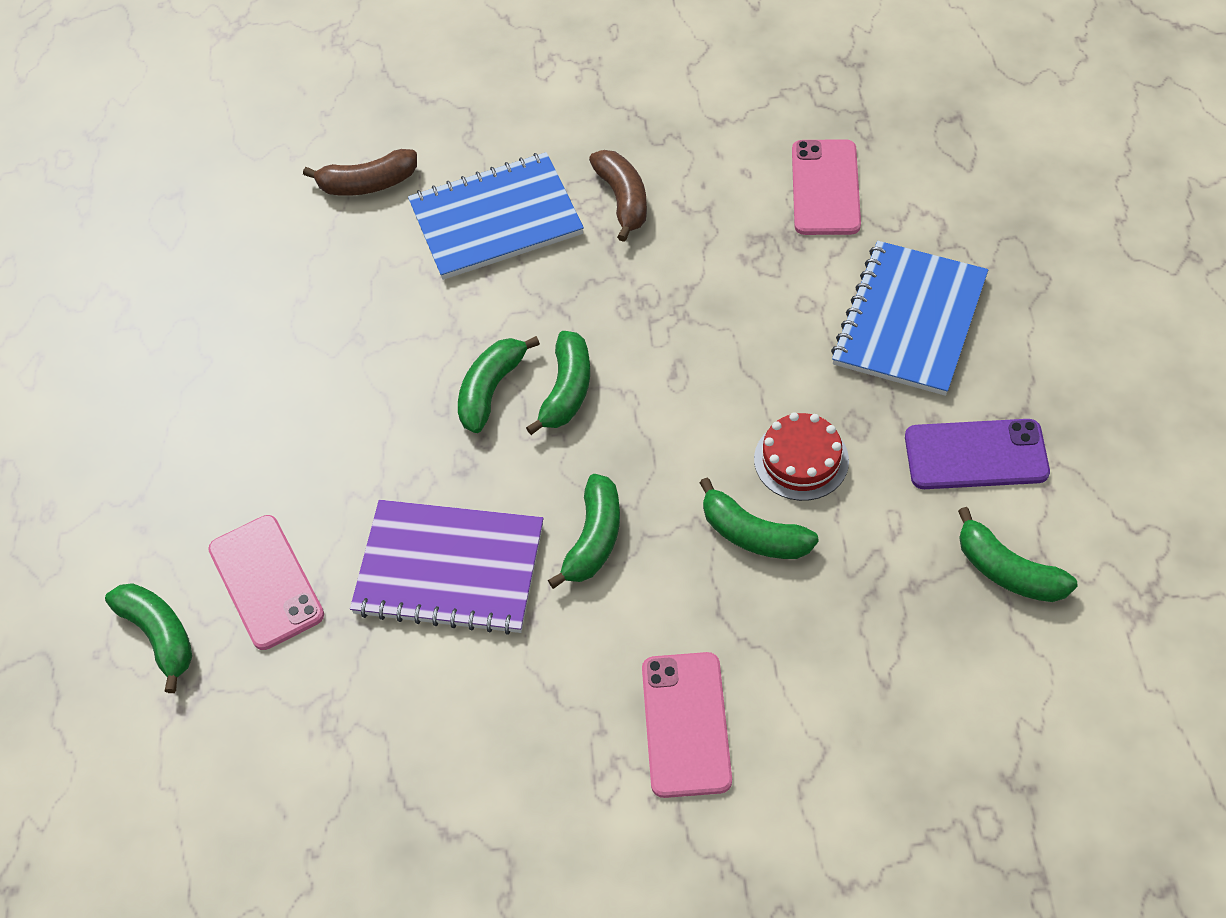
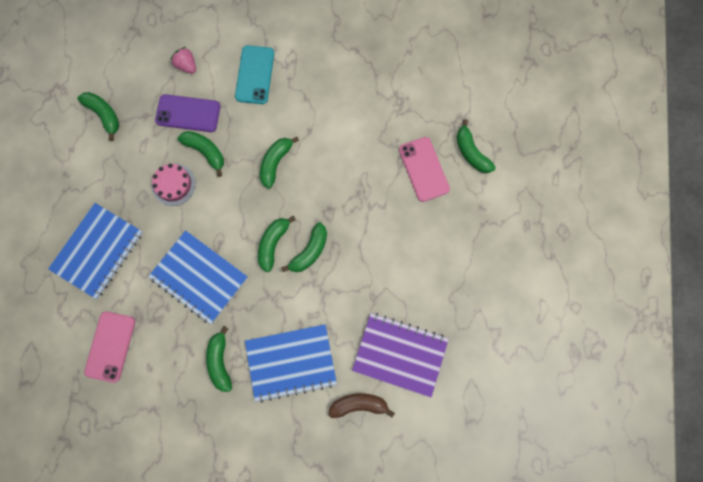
camera: 175 degrees left, 20 degrees up
(449, 569) = (341, 160): purple notebook -> purple notebook (400, 354)
(623, 199) = (220, 362): brown banana -> green banana
(686, 724) = (255, 75): pink phone -> turquoise phone
(698, 312) = (199, 277): none -> blue notebook
(801, 460) = (173, 184): red cake -> pink cake
(858, 718) = (186, 65): none -> pink strawberry
(976, 455) = (95, 172): purple phone -> purple phone (188, 113)

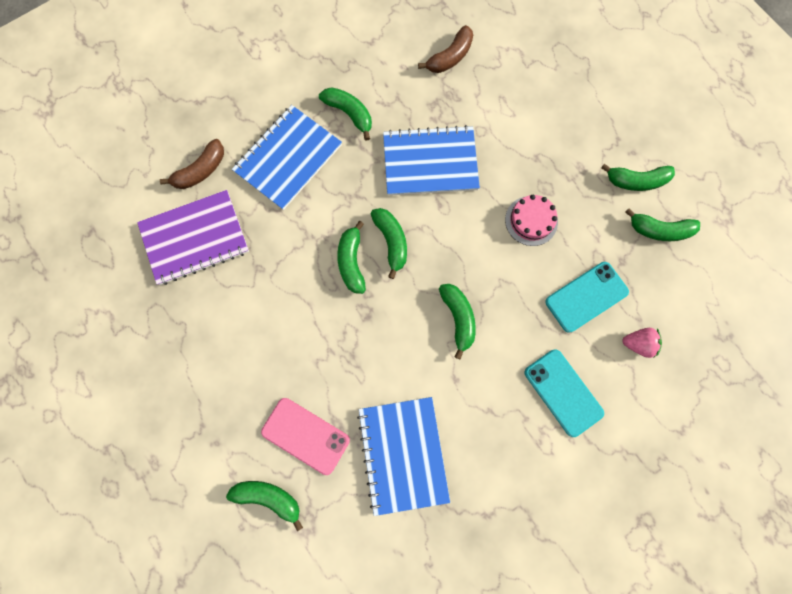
camera: 140 degrees right, 0 degrees up
(98, 251) = (536, 115): blue notebook -> blue notebook (403, 454)
(110, 346) = (450, 57): pink phone -> brown banana
(188, 113) = (586, 297): purple phone -> turquoise phone
(205, 152) = (533, 274): green banana -> green banana (636, 181)

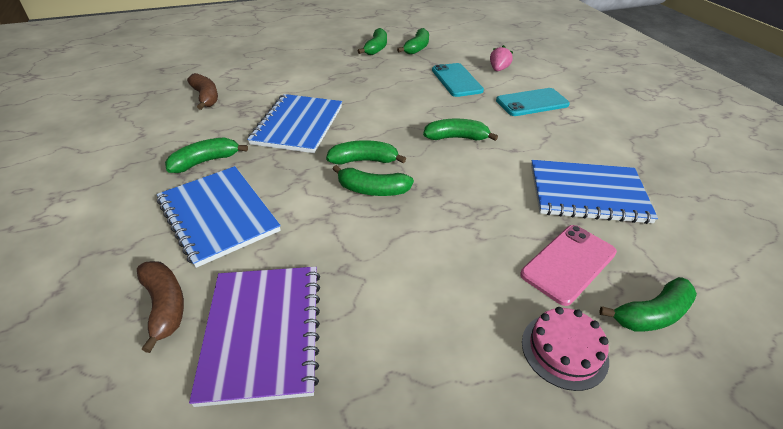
camera: 75 degrees left, 35 degrees down
(268, 498) = (651, 314): green banana -> green banana turned 150 degrees counterclockwise
(531, 220) = (383, 89): pink cake -> pink cake (564, 350)

